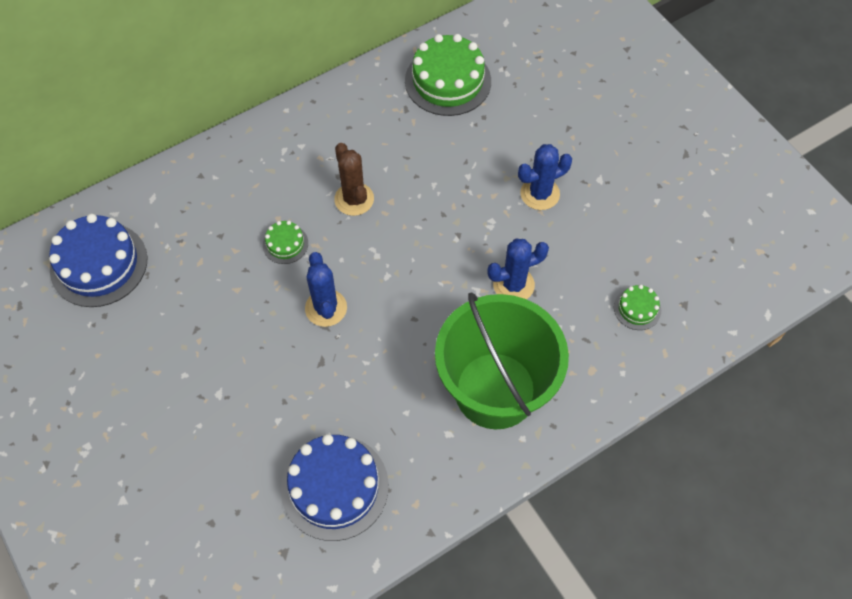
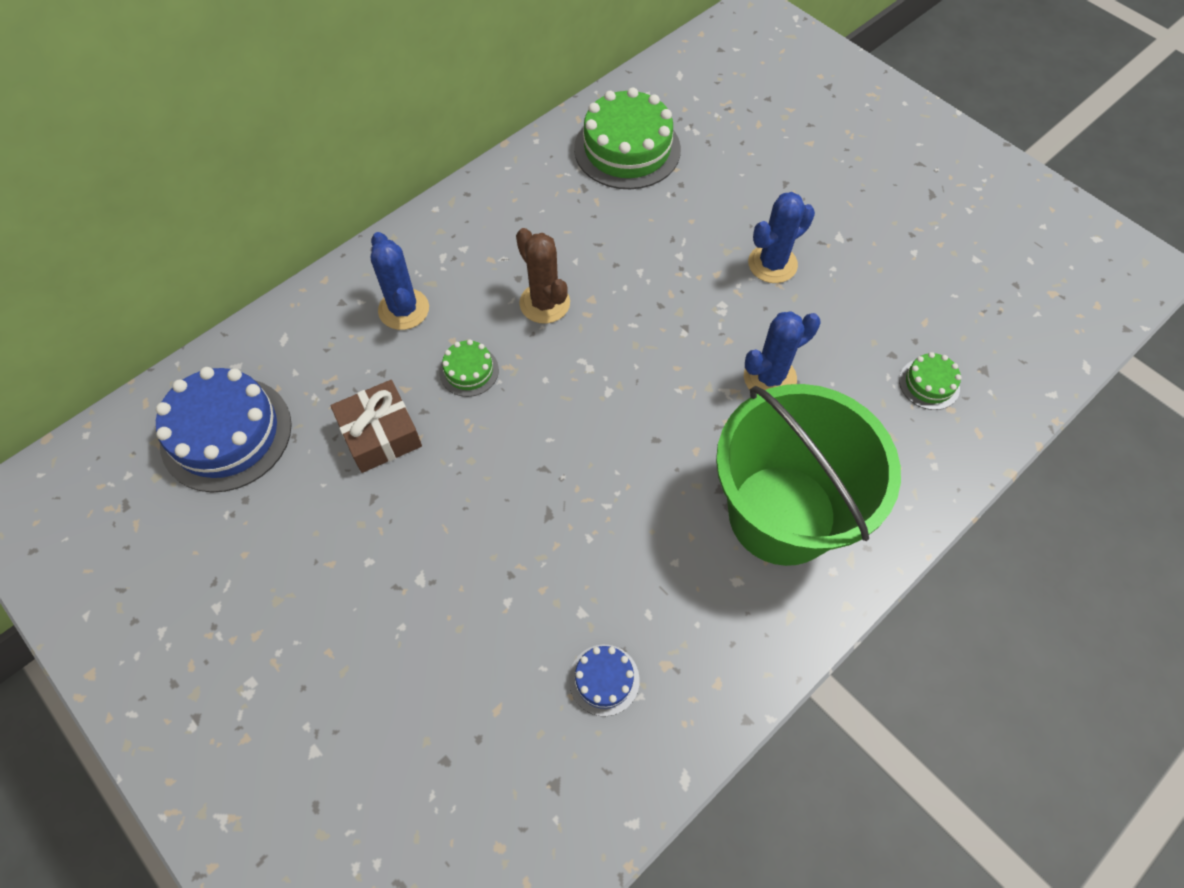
camera: 10 degrees left, 0 degrees up
(210, 282) = (380, 434): none -> brown gift
(326, 308) = (539, 444): blue cactus -> blue cactus (404, 309)
(335, 487) = (604, 679): blue cake -> blue cake, size x0.48

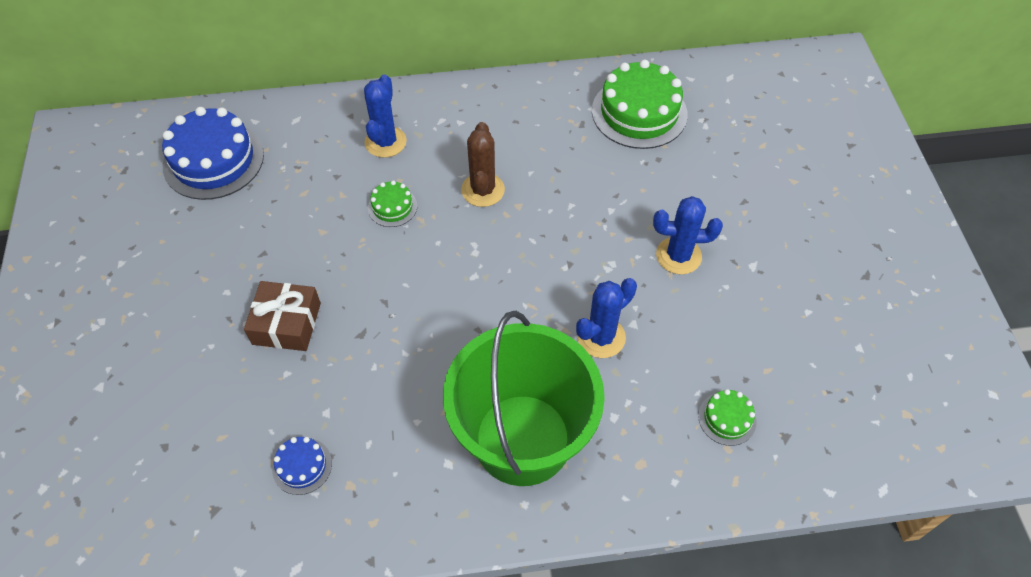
camera: 35 degrees right, 5 degrees down
(380, 434) = (301, 215): brown gift -> brown gift (286, 323)
(769, 378) = (601, 337): blue cactus -> blue cactus turned 45 degrees counterclockwise

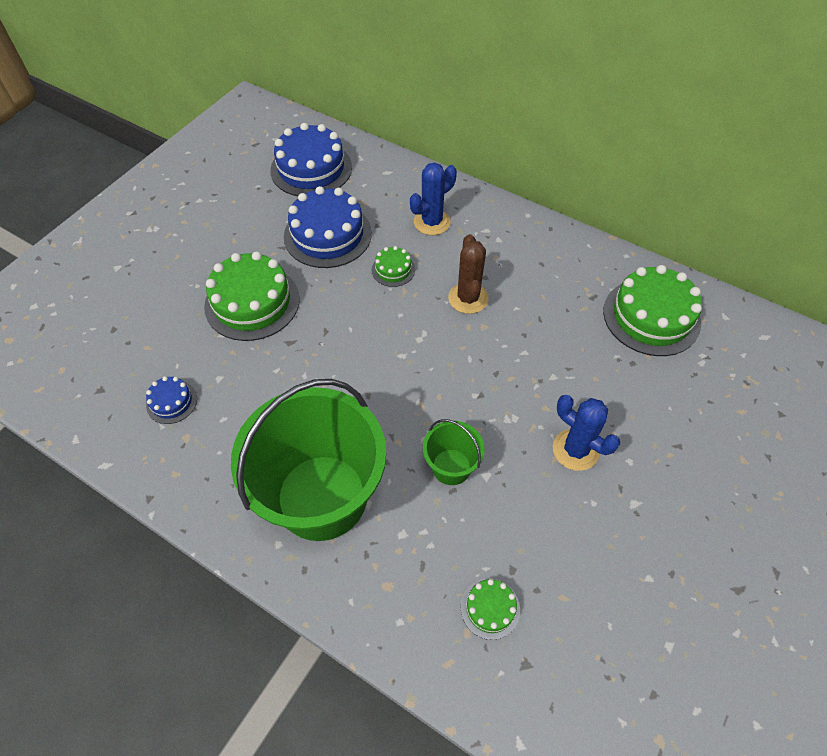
camera: 40 degrees right, 0 degrees up
(286, 323) = (252, 302): brown gift -> green cake
(297, 214) = (327, 235): none -> blue cake
(483, 190) = (468, 298): brown cactus -> brown cactus turned 45 degrees counterclockwise
(601, 337) = (451, 467): blue cactus -> green bucket

